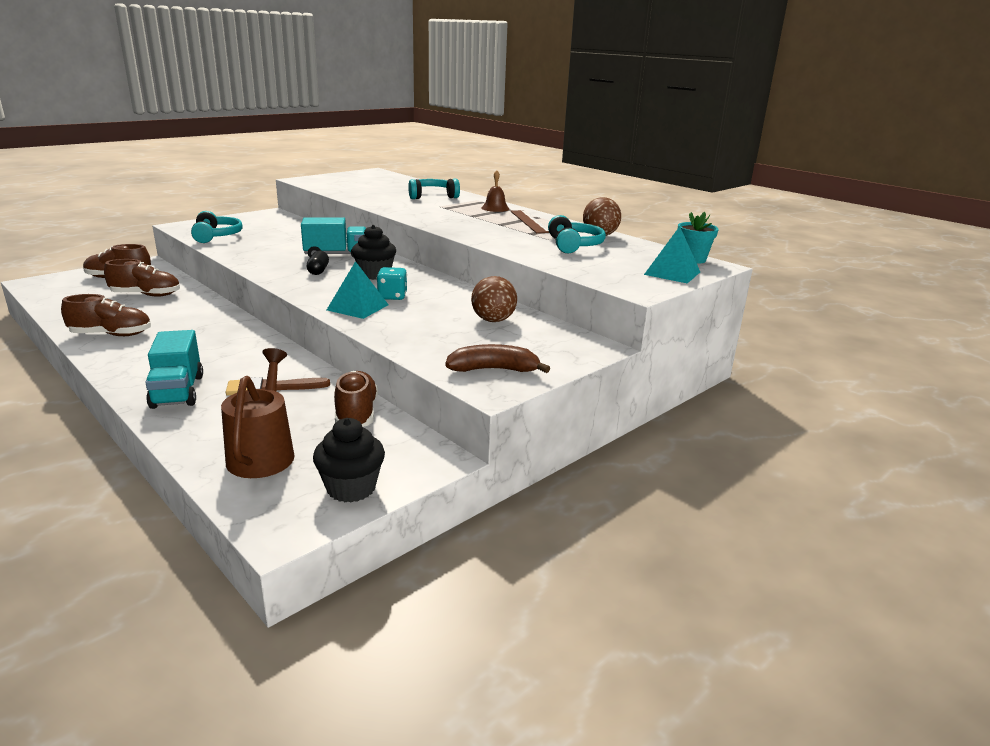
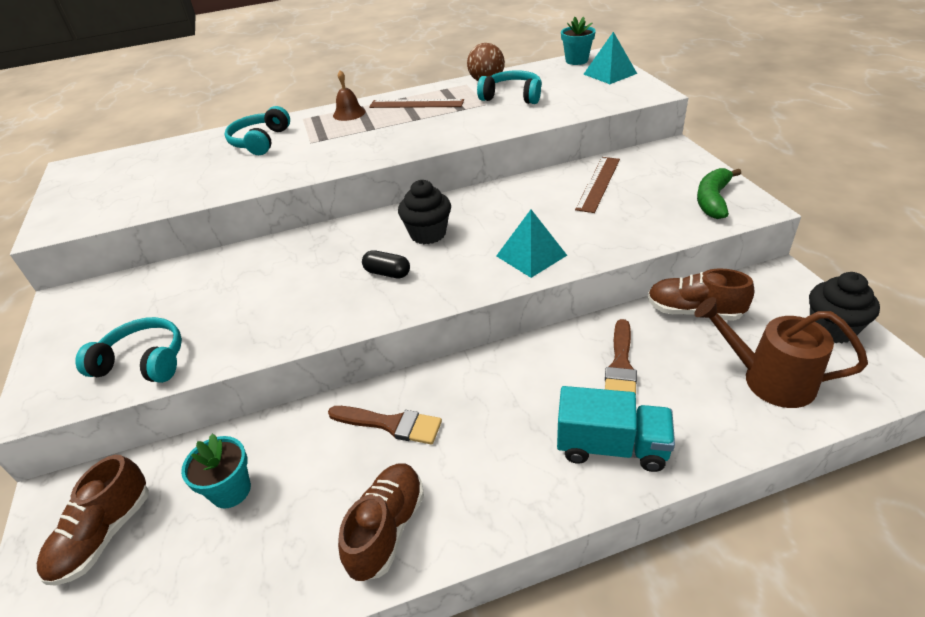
camera: 60 degrees left, 15 degrees up
(146, 295) = (231, 490): brown shoe -> turquoise flower pot
(200, 322) = (391, 424): none -> brown brush
(336, 255) = (333, 255): turquoise truck -> none
(392, 296) = (507, 230): turquoise dice -> none
(493, 320) = (598, 183): brown ball -> brown ruler
(494, 369) = (713, 200): brown banana -> green banana

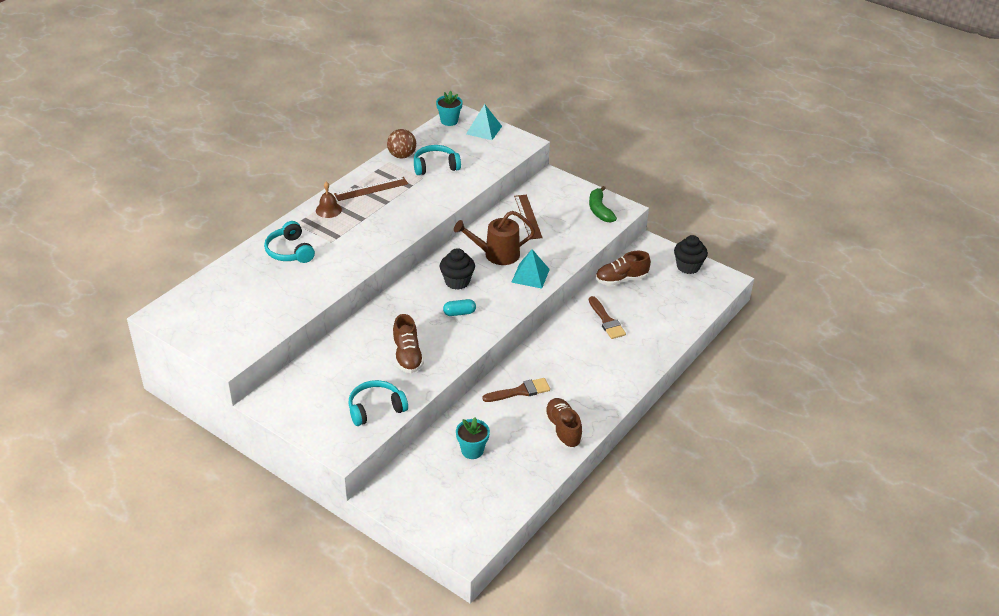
camera: 40 degrees left, 0 degrees up
(104, 535) = (431, 493): brown shoe -> brown shoe (407, 356)
(387, 273) = (459, 313): black capsule -> turquoise capsule
(611, 446) = (629, 358): turquoise truck -> none
(768, 379) = (675, 302): brown watering can -> brown watering can (496, 255)

